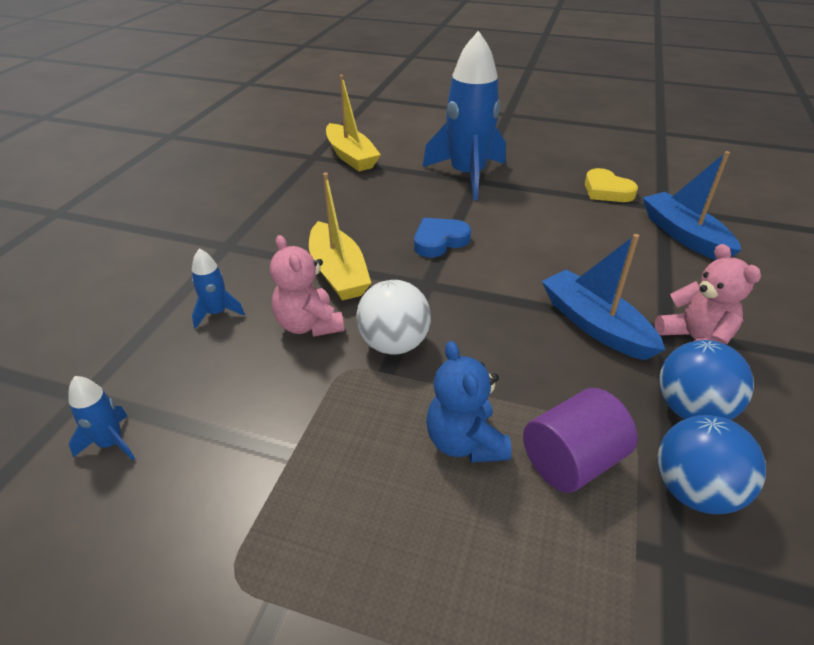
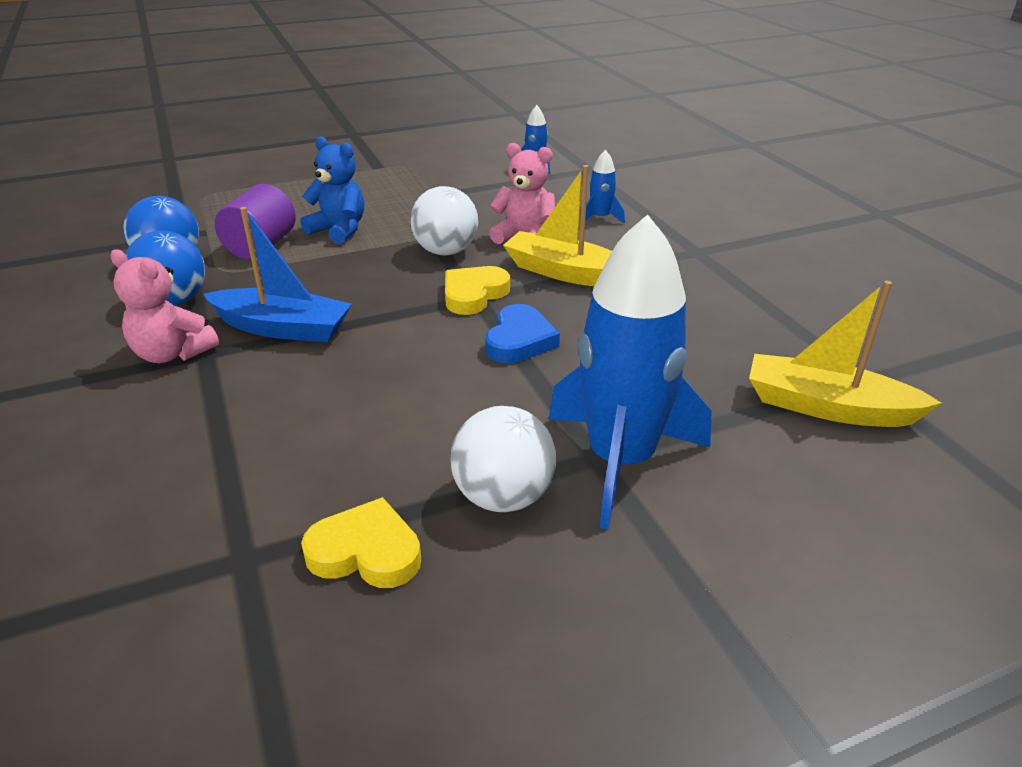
camera: 140 degrees right, 5 degrees down
(425, 286) = (474, 294): none -> yellow heart
(532, 184) = (503, 496): none -> white ball
(684, 235) = (196, 503): blue boat -> none

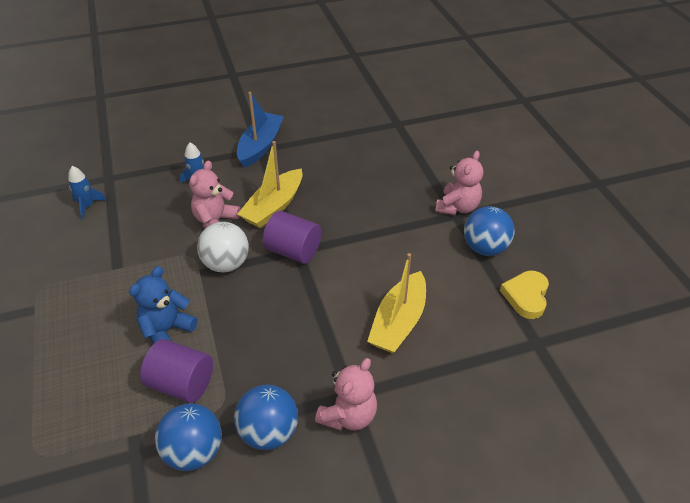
camera: 85 degrees left, 10 degrees up
(283, 328) = (322, 352): blue boat -> blue boat (260, 146)
(474, 294) = (293, 251): yellow heart -> purple cylinder
(503, 496) = (485, 248): white ball -> blue ball
(519, 340) = (351, 233): blue heart -> none
(620, 460) = (457, 207): blue rocket -> pink teddy bear
(827, 407) = (418, 139): yellow boat -> yellow boat (398, 322)

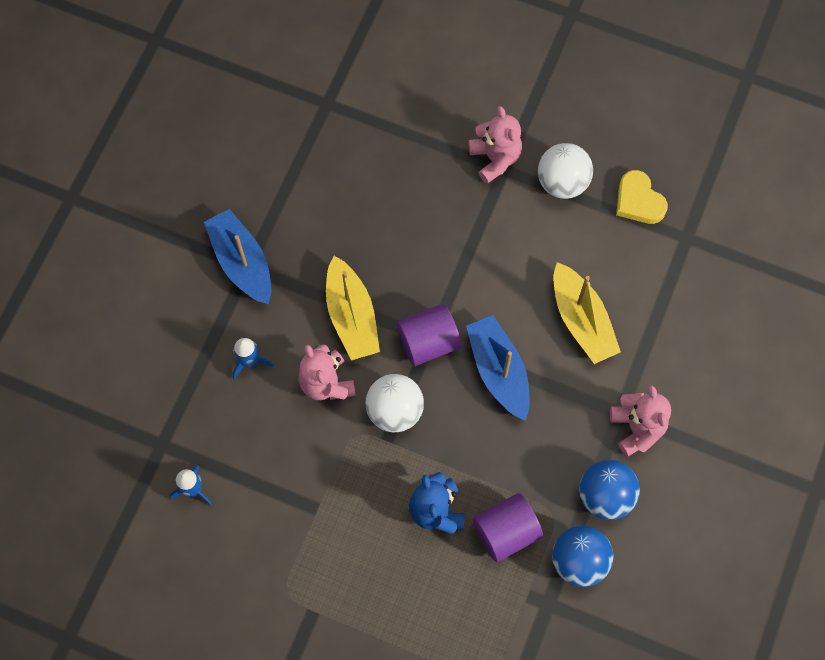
camera: 50 degrees left, 25 degrees up
(309, 299) = (498, 371): none -> blue boat
(485, 248) = (562, 182): blue ball -> white ball

